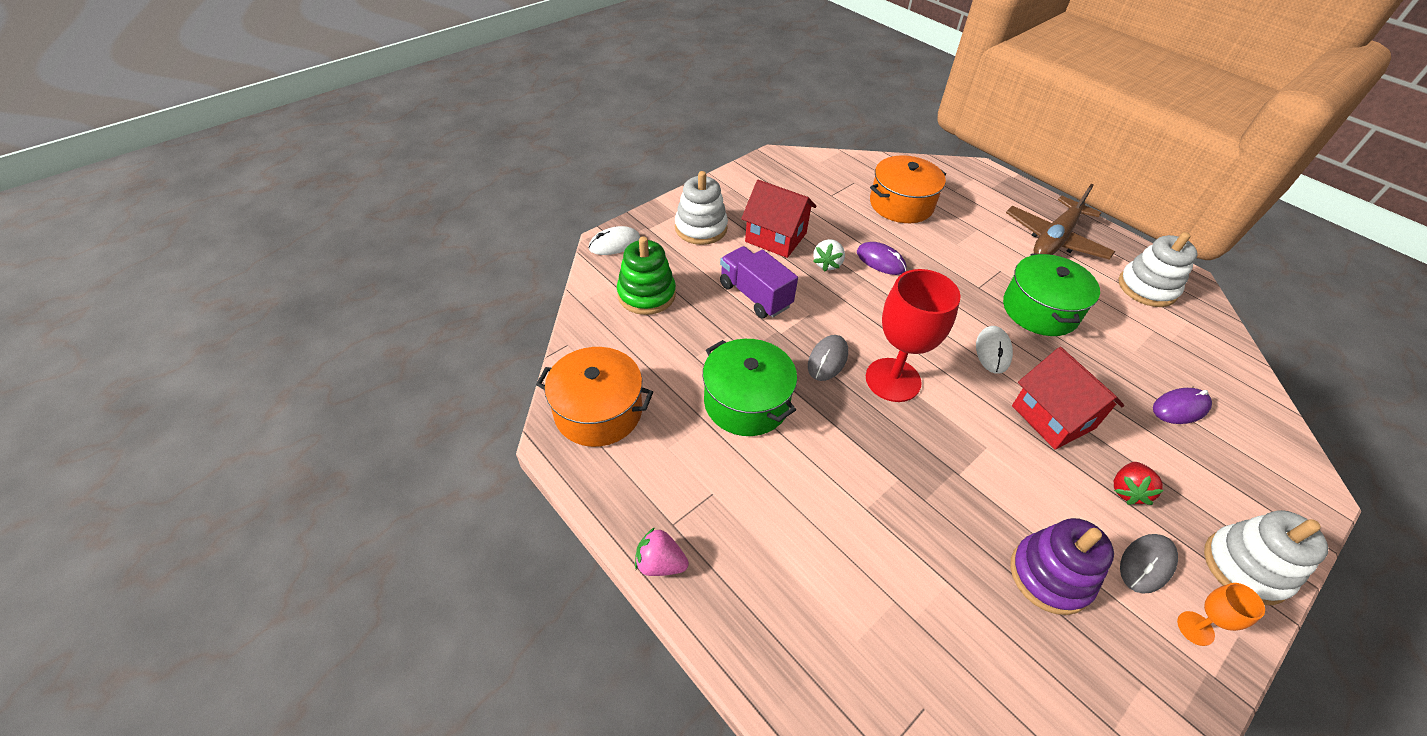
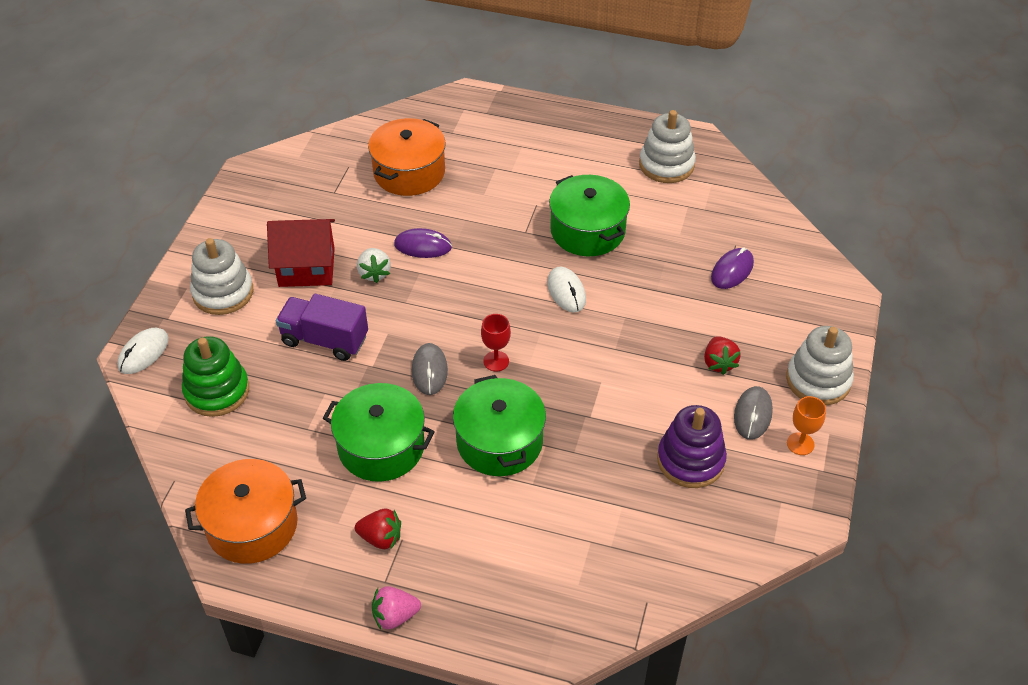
camera: 30 degrees left, 0 degrees up
(695, 482) = (381, 538): none -> red strawberry
(856, 452) = (499, 441): none -> green pot
(893, 380) = (496, 361): red goblet -> red goblet, size x0.47
(1053, 417) = (640, 328): red house -> none
(1054, 239) = (569, 148): brown plane -> none

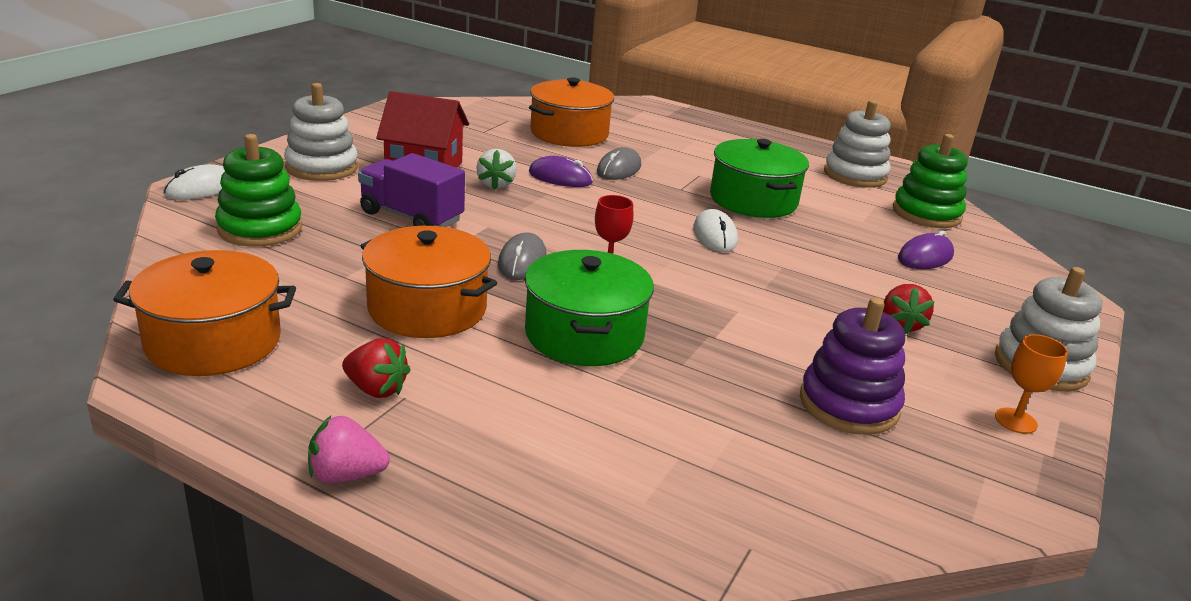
camera: 10 degrees right, 20 degrees down
(381, 447) = (427, 308): green pot -> orange pot
(730, 207) = (926, 214): none -> green stacking toy
(753, 414) = (945, 379): grey mouse -> grey mouse (619, 169)

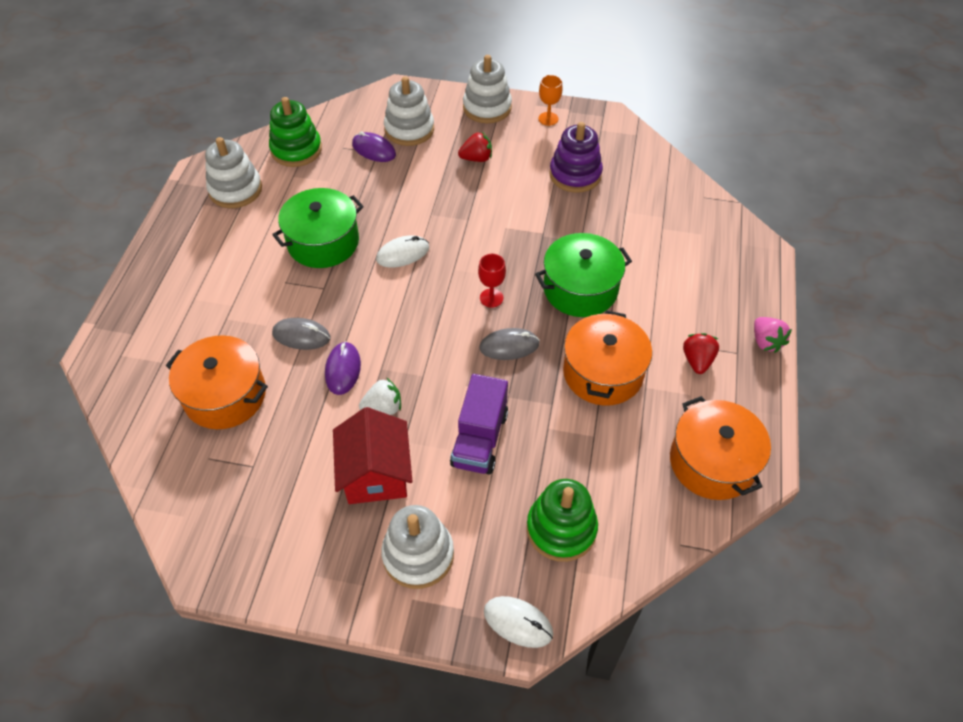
camera: 105 degrees left, 25 degrees up
(973, 289) = (409, 129): none -> white stacking toy

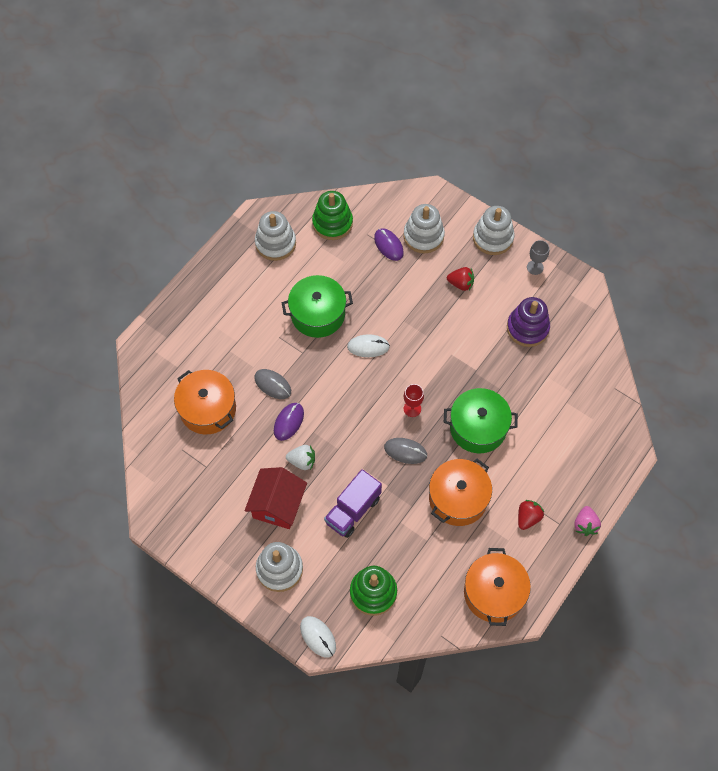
camera: 25 degrees right, 10 degrees up
(548, 119) = (535, 267): orange goblet -> grey goblet

